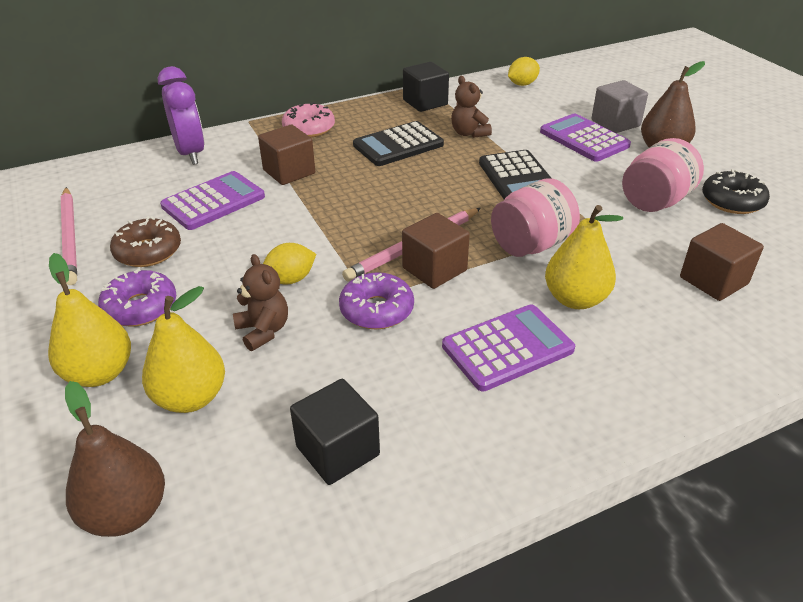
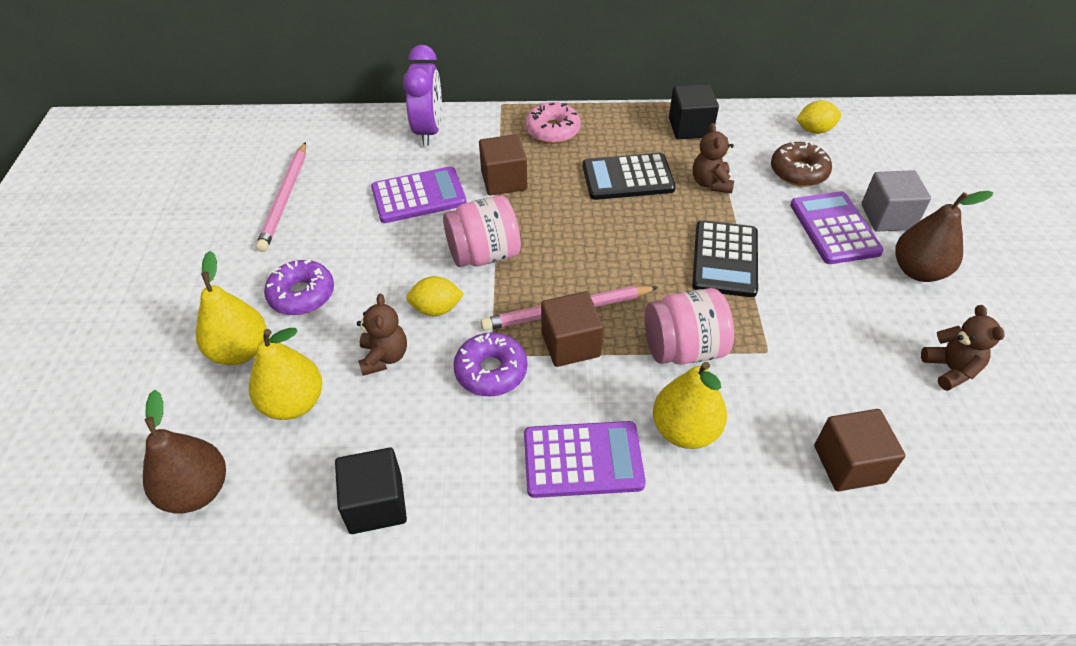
camera: 25 degrees right, 10 degrees up
(148, 251) = (337, 236): brown donut -> brown donut (798, 172)
(655, 201) = (857, 339): pink jar -> pink jar (484, 254)
(732, 201) = (950, 369): black donut -> brown teddy bear

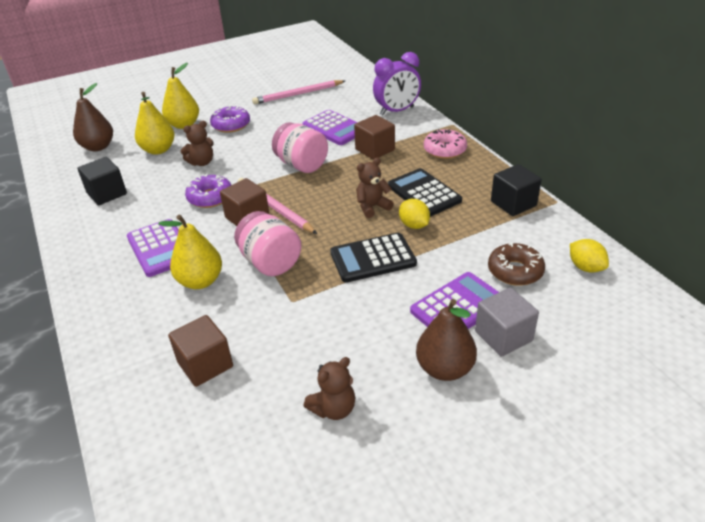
camera: 65 degrees right, 10 degrees down
(436, 309) = (246, 165): yellow lemon -> yellow lemon (414, 225)
(711, 183) = (454, 230): brown teddy bear -> brown teddy bear (372, 207)

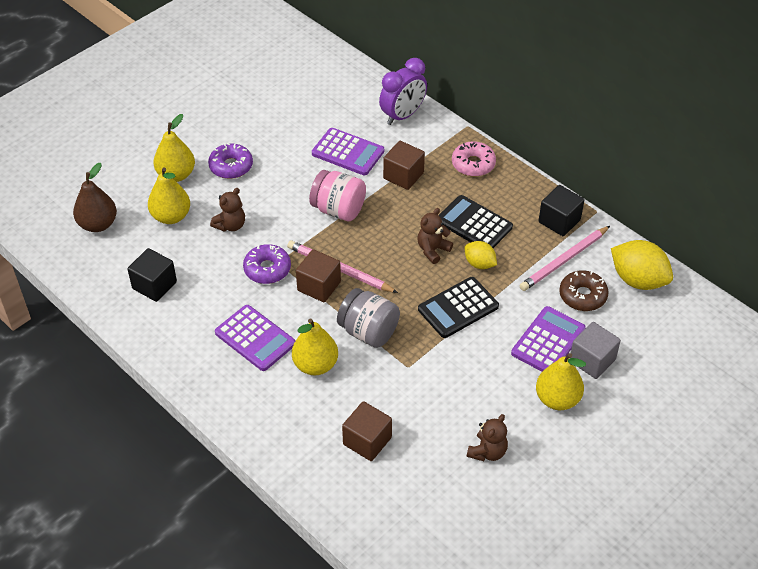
camera: 20 degrees left, 10 degrees up
(270, 262) = (368, 332): pink jar -> grey jar
(298, 94) = (281, 106): pink pencil -> pink pencil (564, 260)
(444, 369) = (557, 399): brown pear -> yellow pear
(585, 267) = (638, 280): yellow lemon -> yellow lemon, size x1.74

